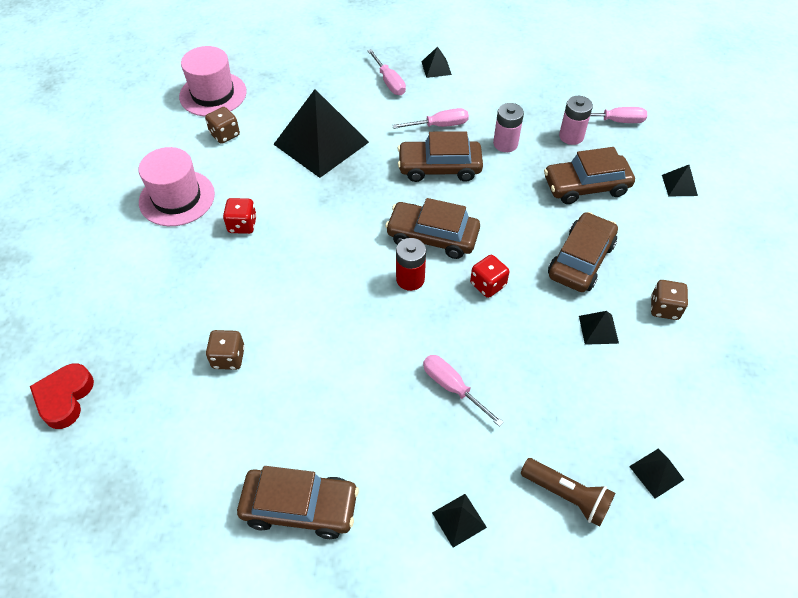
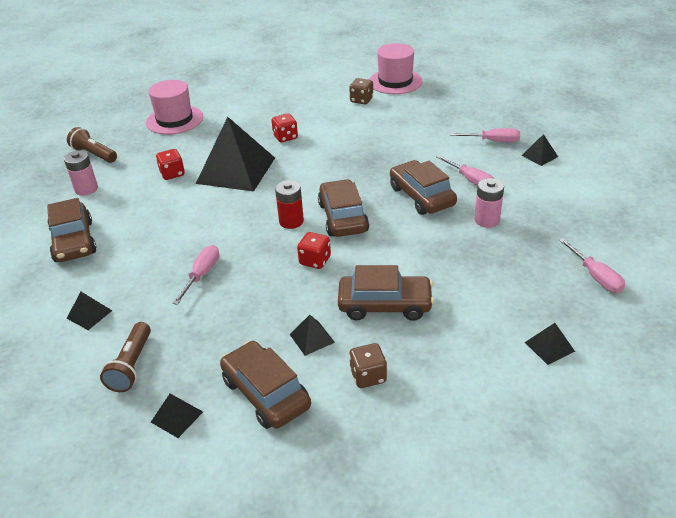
camera: 65 degrees right, 15 degrees down
(65, 398) = (114, 134): red heart -> none
(99, 436) = (94, 154): none -> brown flashlight
(177, 198) = (288, 107): pink hat -> pink hat (174, 120)
(228, 358) = (172, 174): brown dice -> red dice
(321, 143) = (392, 137): black pyramid -> black pyramid (236, 170)
(389, 82) = (493, 141): pink screwdriver -> pink screwdriver turned 120 degrees counterclockwise
(571, 136) = (540, 254): pink battery -> pink battery (86, 189)
(586, 186) = (481, 282): brown car -> brown car (266, 393)

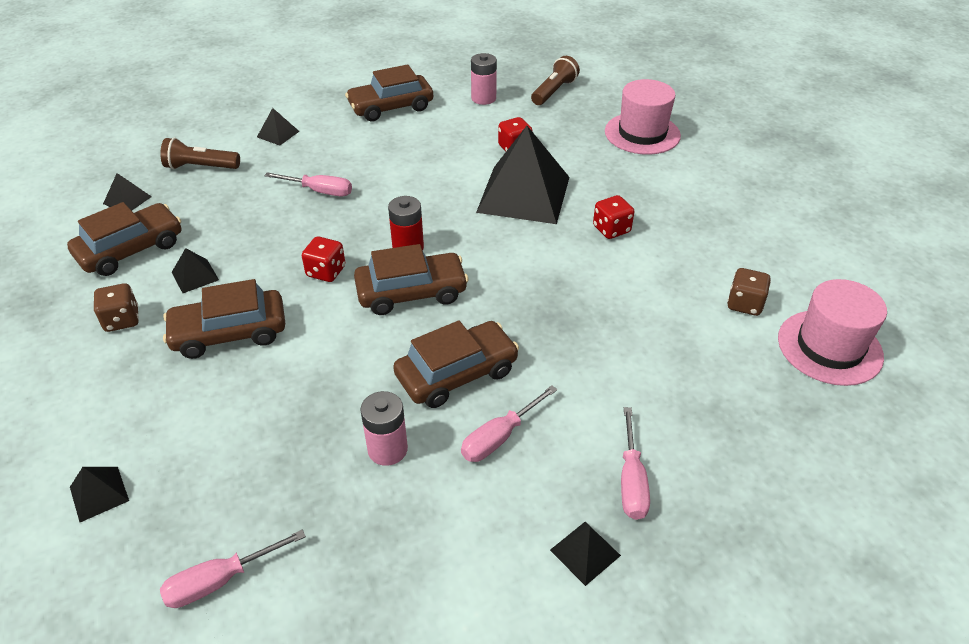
camera: 85 degrees right, 5 degrees up
(385, 305) = (229, 333): brown car -> brown car turned 75 degrees clockwise

